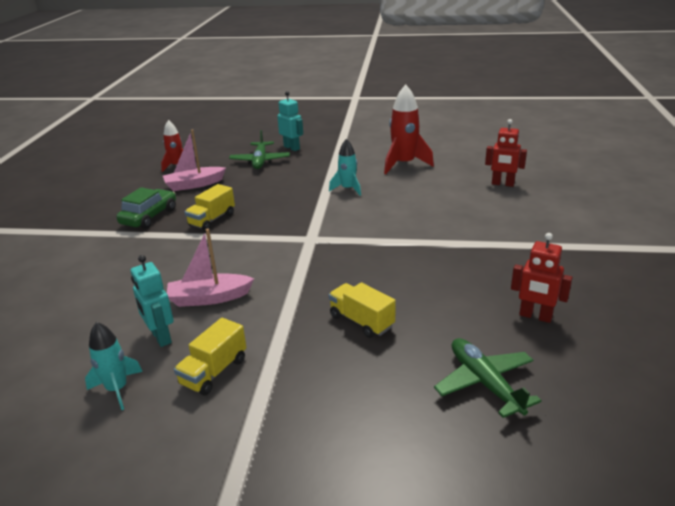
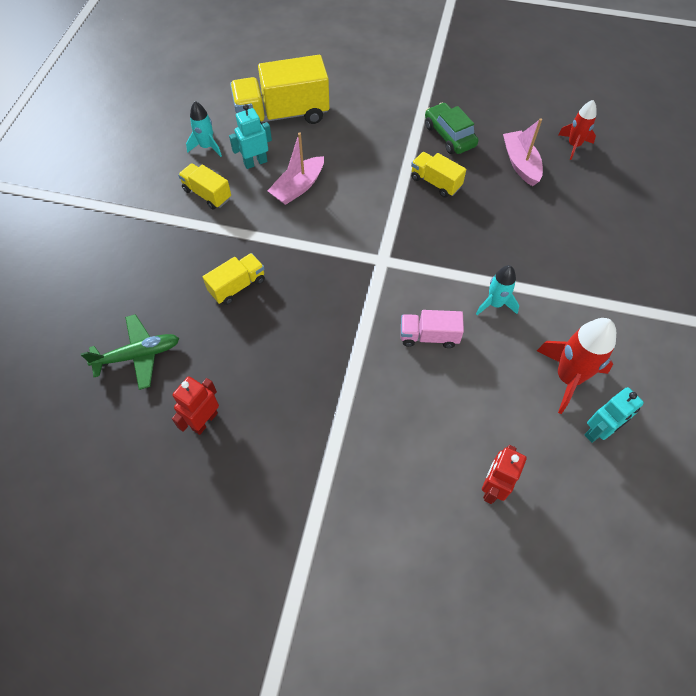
camera: 95 degrees right, 30 degrees up
(74, 327) = (282, 115): none -> yellow truck
(149, 216) = (449, 136): green car -> green car turned 150 degrees counterclockwise
(209, 298) = (298, 187): pink boat -> pink boat turned 135 degrees counterclockwise
(260, 161) = (585, 221): green plane -> none
(292, 148) = (630, 254): turquoise robot -> turquoise robot (598, 431)
(388, 212) = (429, 336): none -> pink truck

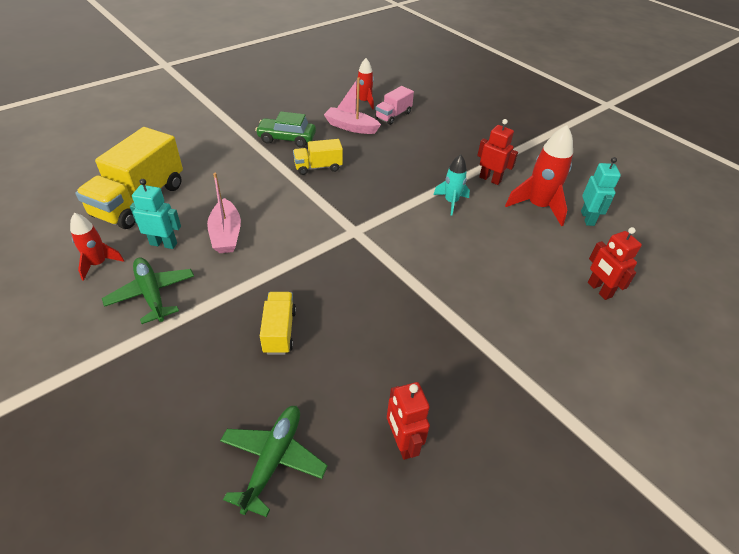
camera: 55 degrees left, 15 degrees down
(207, 147) = (98, 264): turquoise rocket -> red rocket
(207, 194) = (151, 294): yellow truck -> green plane
(255, 162) = (164, 244): turquoise robot -> turquoise robot turned 90 degrees clockwise
(429, 336) = (447, 247): pink truck -> pink truck (393, 115)
(567, 315) = (490, 179): none -> red robot

